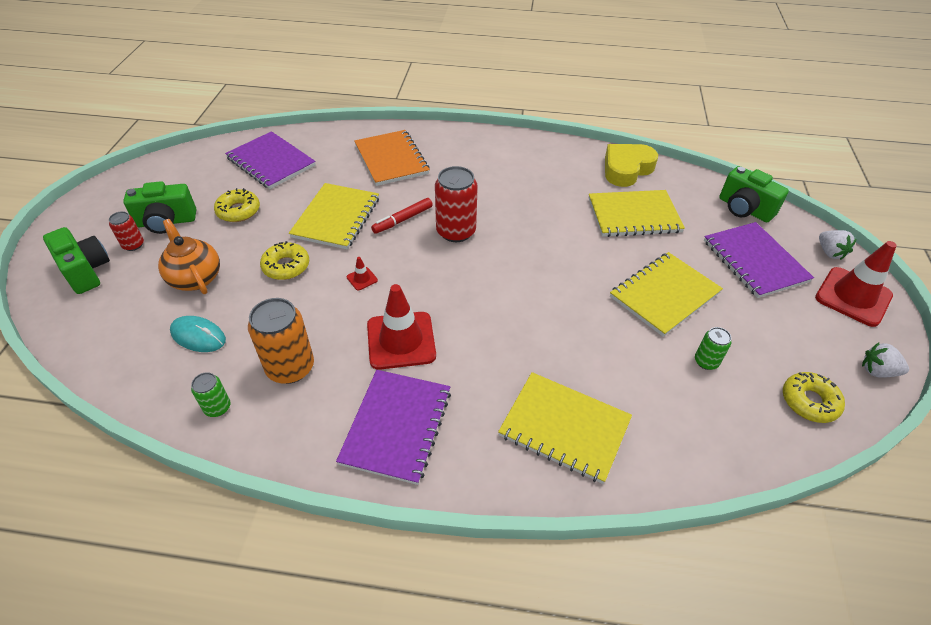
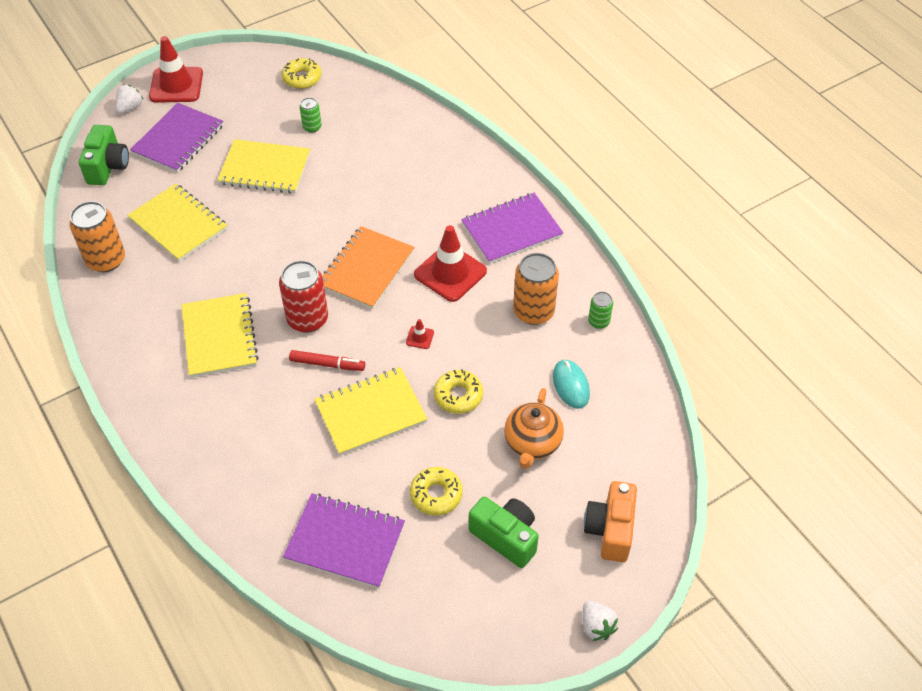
camera: 130 degrees left, 5 degrees up
(86, 271) = (610, 530): green camera -> orange camera
(133, 245) = (553, 530): red can -> none
(271, 162) = (345, 542): purple notebook -> purple notebook turned 75 degrees counterclockwise
(391, 159) = (246, 441): orange notebook -> orange notebook (366, 269)
(564, 427) = (430, 162): yellow notebook -> yellow notebook (219, 337)
(626, 169) = (106, 260): yellow heart -> orange can
(877, 371) = (246, 60): white strawberry -> white strawberry (596, 626)

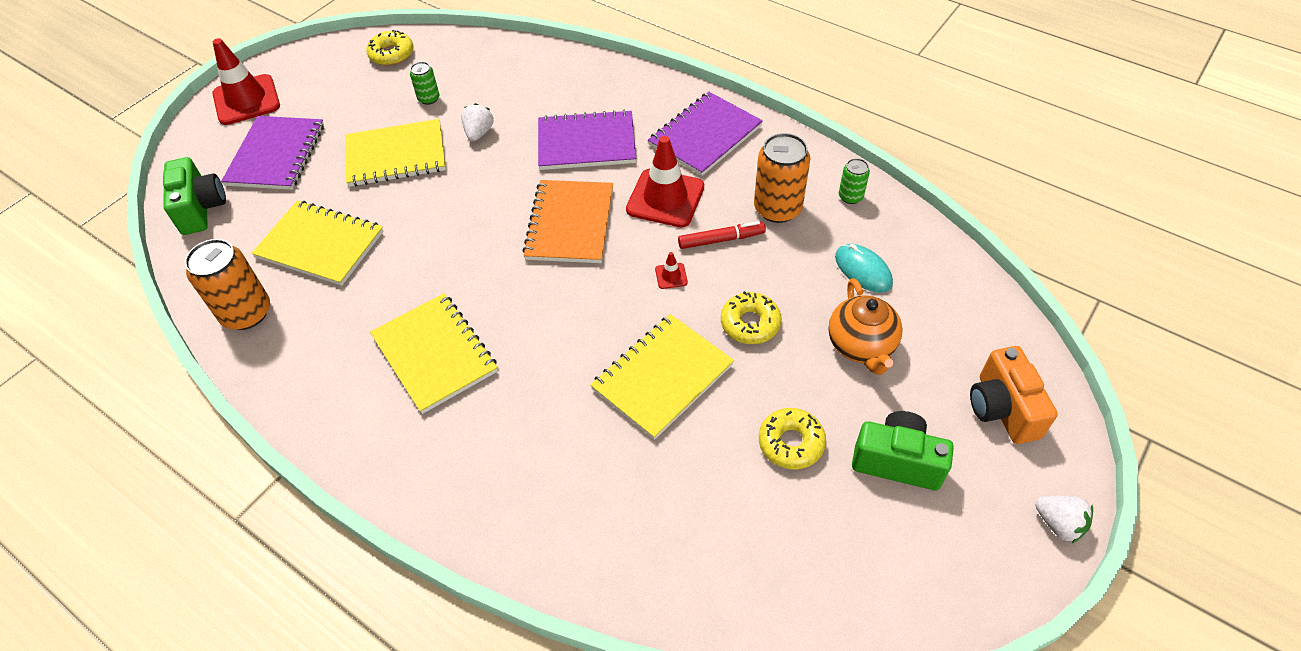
camera: 20 degrees left, 0 degrees up
(130, 108) = (200, 138): white strawberry -> white strawberry (479, 133)
(307, 319) = (531, 299): red can -> none
(327, 364) = (581, 341): red marker -> red marker (721, 240)
(345, 542) = (717, 541): purple notebook -> purple notebook (586, 143)

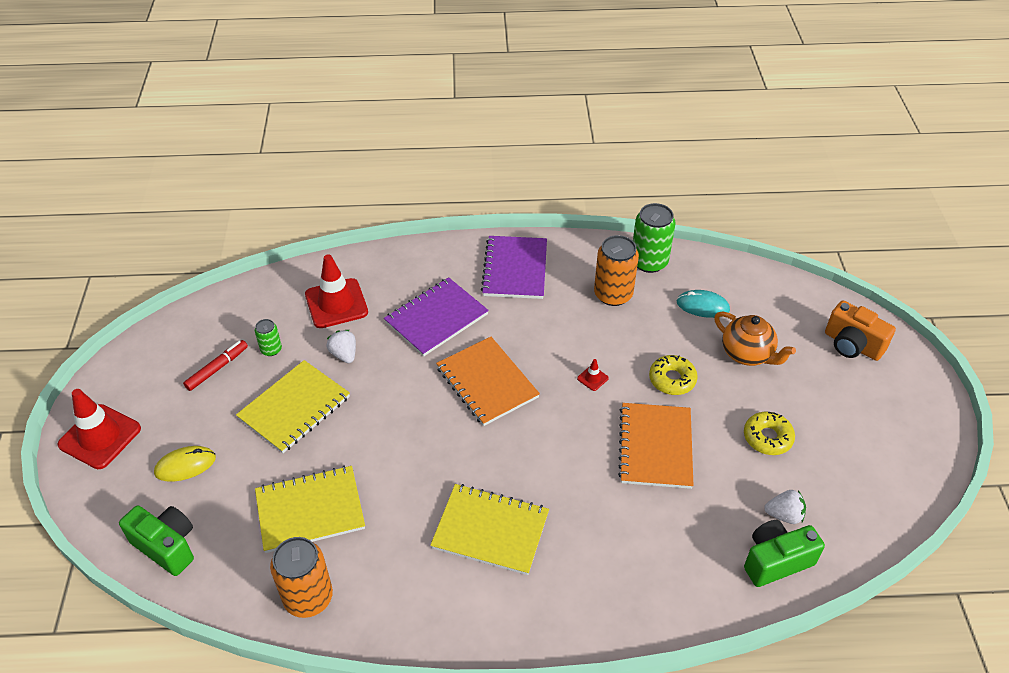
camera: 40 degrees left, 5 degrees down
(276, 155) = (185, 465): purple notebook -> yellow mouse
(391, 54) = (196, 330): yellow donut -> none
(662, 377) = (655, 447): yellow notebook -> orange notebook
(665, 198) = (534, 328): red traffic cone -> red traffic cone (336, 303)
(721, 240) = (599, 335): red marker -> red marker (217, 368)
(850, 196) = (649, 262): green can -> green can, size x1.91
(897, 461) = (831, 410): green camera -> green camera (776, 561)
(1058, 524) = (935, 391): white strawberry -> white strawberry (784, 515)

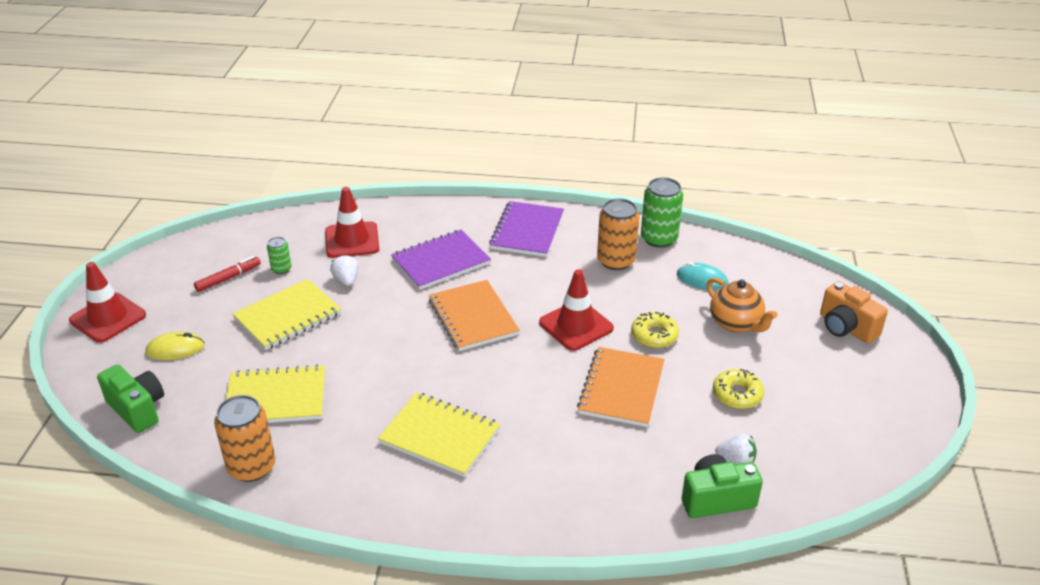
camera: 10 degrees right, 10 degrees down
(592, 378) = (576, 325): red traffic cone -> red traffic cone, size x2.42

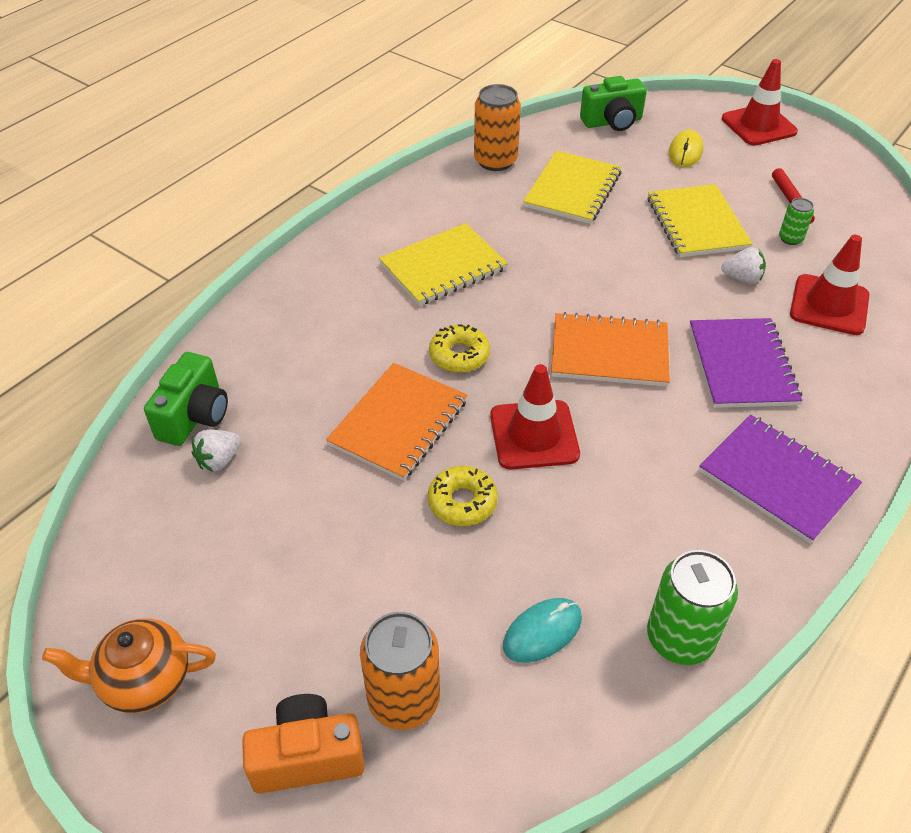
camera: 120 degrees right, 10 degrees up
(616, 261) = (648, 547): orange can -> orange can (404, 699)
(621, 388) = (398, 423): orange notebook -> orange notebook turned 75 degrees clockwise
(736, 323) = (421, 610): orange teapot -> orange teapot (145, 680)
(737, 394) = (302, 524): yellow donut -> yellow donut (459, 355)

